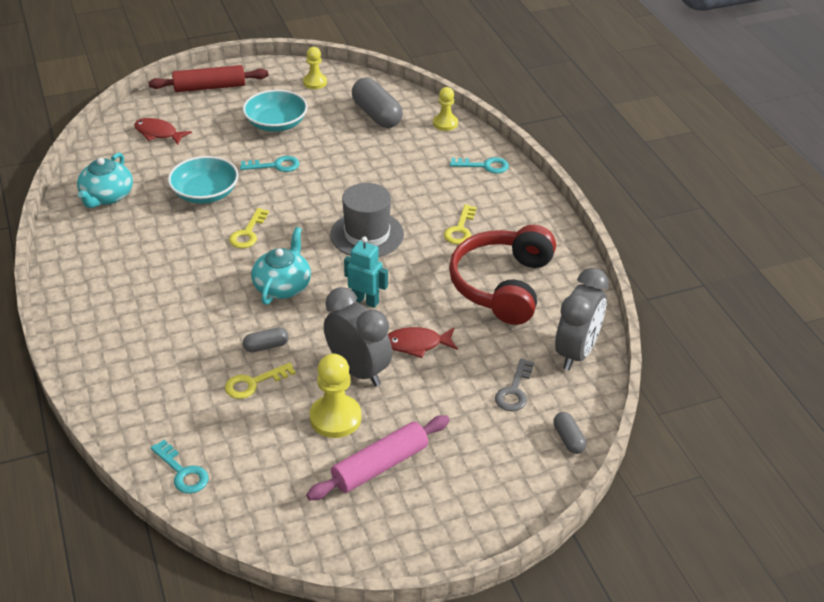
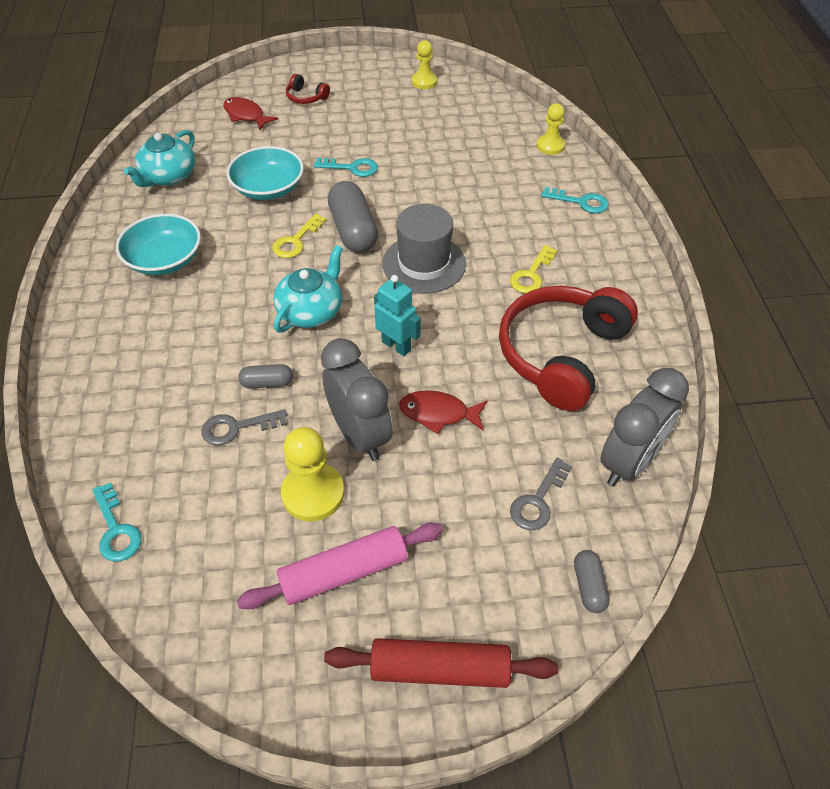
camera: 15 degrees right, 10 degrees up
(209, 87) = (315, 73): red rolling pin -> red rolling pin (440, 669)
(209, 110) = (306, 97): none -> red headphones
(254, 383) = (237, 428): yellow key -> grey key
(276, 124) = (369, 121): turquoise bowl -> turquoise bowl (164, 260)
(376, 115) = (478, 126): grey capsule -> grey capsule (353, 230)

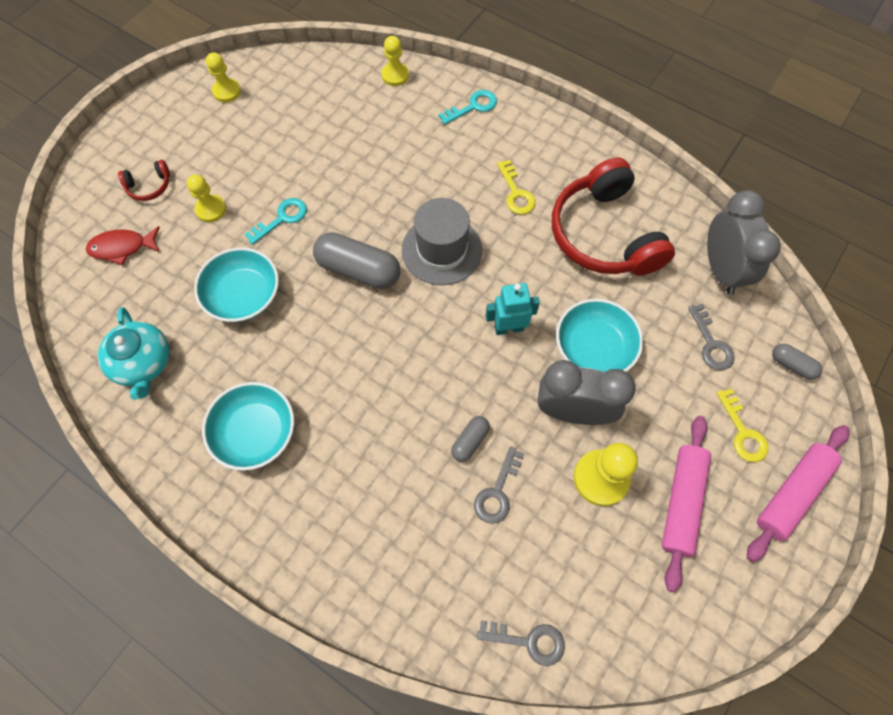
camera: 50 degrees left, 15 degrees up
(116, 529) = (528, 641): turquoise key -> grey key
(296, 241) = (331, 318): yellow key -> yellow key (742, 432)
(311, 311) = (421, 360): turquoise teapot -> none
(320, 133) = (211, 209): none -> yellow pawn
(438, 413) = (594, 347): red fish -> turquoise bowl
(440, 669) = (791, 493): red rolling pin -> pink rolling pin

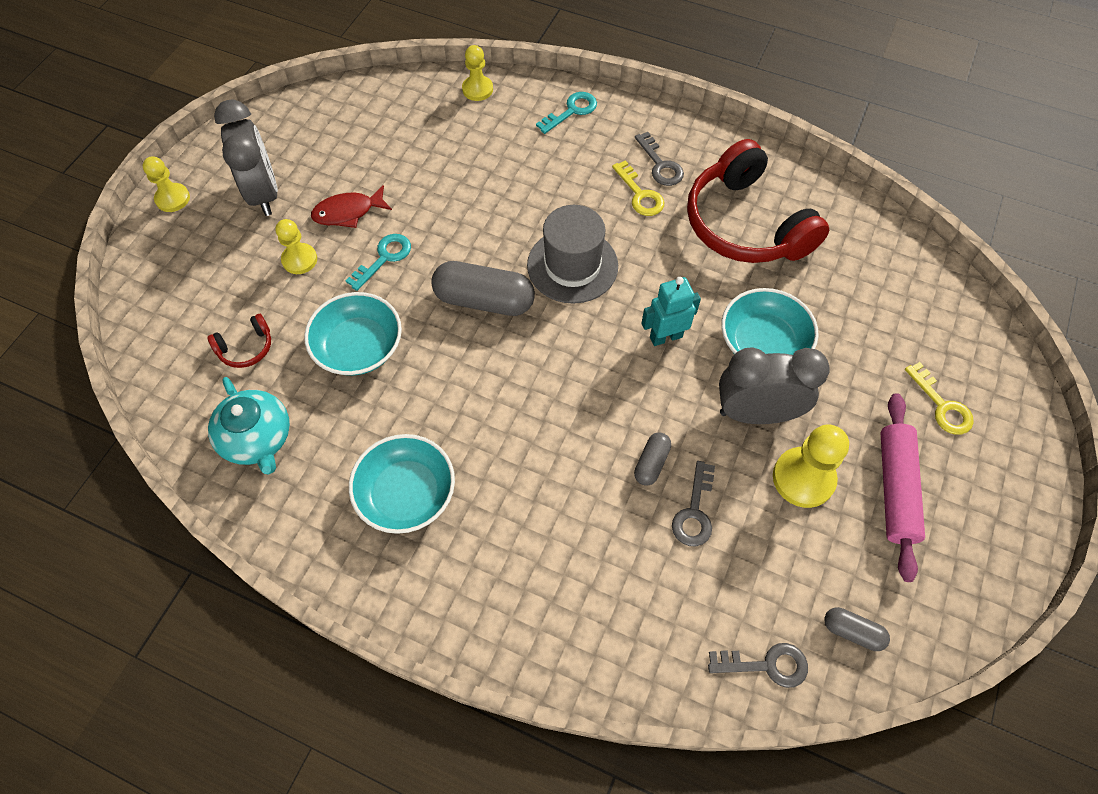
camera: 10 degrees left, 5 degrees down
(122, 247) = (204, 316): red fish -> red fish (348, 212)
(149, 186) = (221, 245): red headphones -> red headphones (246, 348)
(227, 91) = (289, 131): yellow pawn -> yellow pawn (173, 199)
(711, 343) = (886, 319): grey key -> grey key (660, 165)
(721, 269) = (878, 242): grey clock -> grey clock (264, 194)
(791, 493) = (1008, 460): pink rolling pin -> none
(792, 365) = (976, 328): grey capsule -> grey capsule (852, 631)

